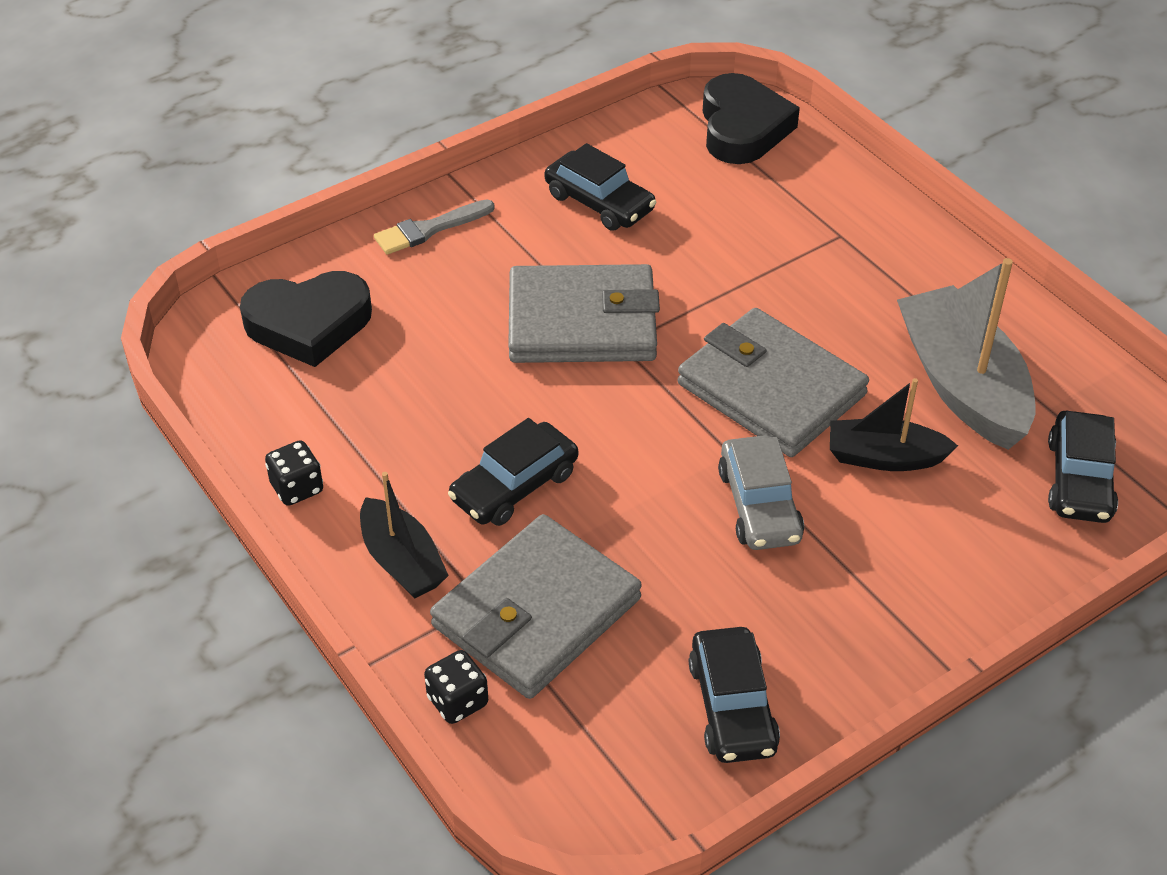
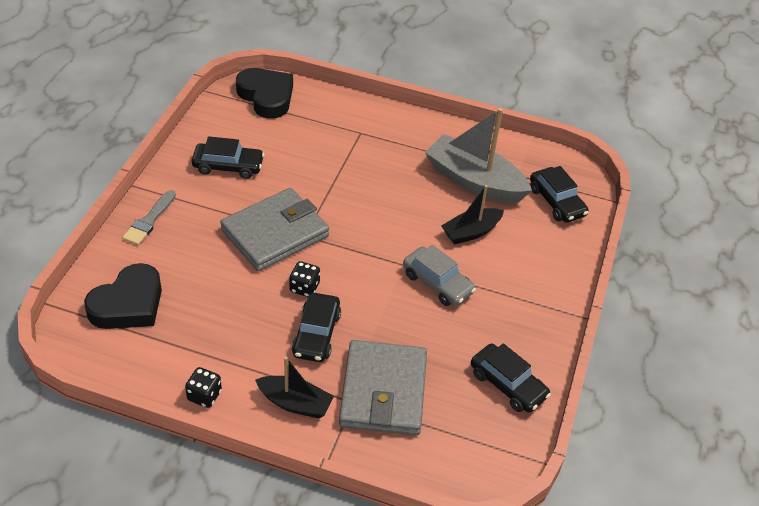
camera: 40 degrees left, 0 degrees up
(457, 701) = (385, 456): black dice -> black dice (304, 288)
(771, 389) = (394, 224): grey wallet -> none

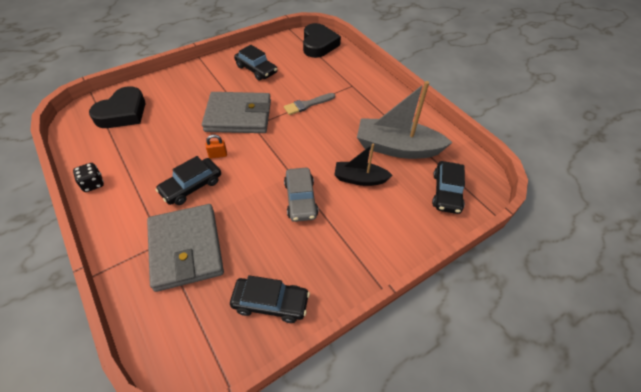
camera: 40 degrees right, 5 degrees up
(128, 304) = (123, 113): black heart -> black heart turned 45 degrees counterclockwise
(149, 220) = (184, 77): grey brush -> grey brush (307, 104)
(295, 403) = (130, 221): black boat -> none
(304, 288) = (218, 155): black dice -> orange padlock
(383, 391) = (186, 249): grey wallet -> grey wallet turned 60 degrees counterclockwise
(474, 181) = (397, 148): grey boat -> grey boat turned 60 degrees counterclockwise
(507, 384) = (270, 303): black car -> black car turned 75 degrees counterclockwise

